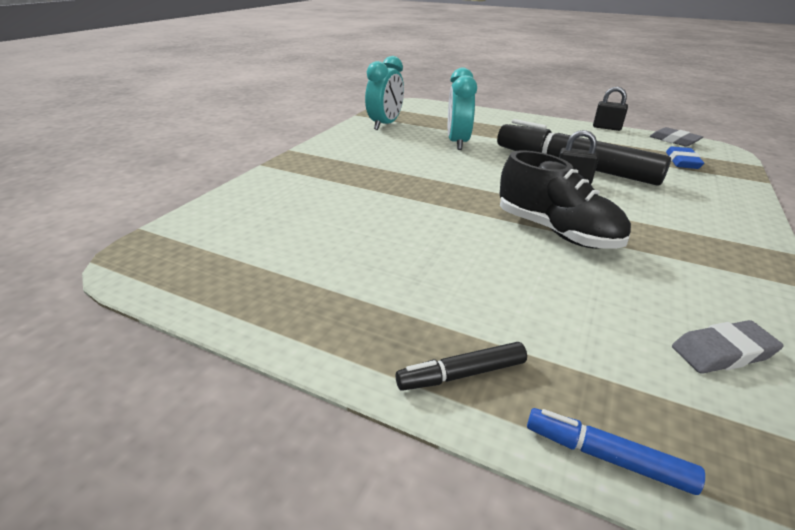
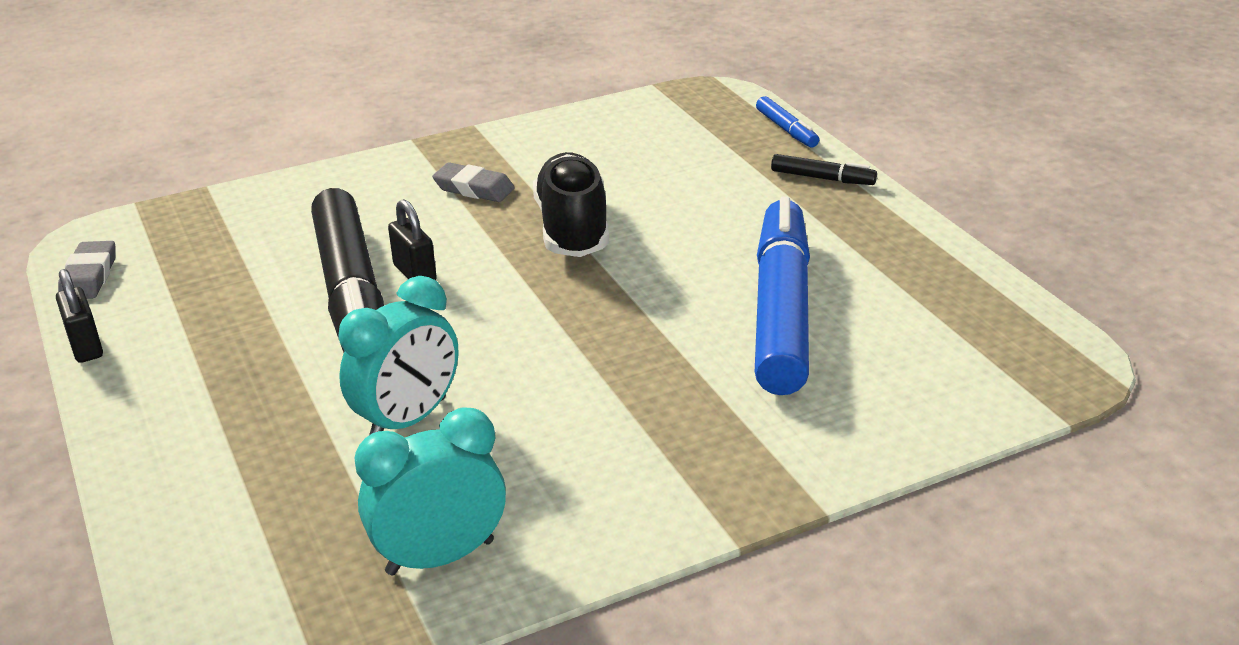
camera: 140 degrees left, 0 degrees up
(358, 229) = (781, 311): none -> blue marker
(682, 162) = (202, 243): blue eraser -> none
(722, 352) = (631, 130): grey eraser -> grey eraser (474, 188)

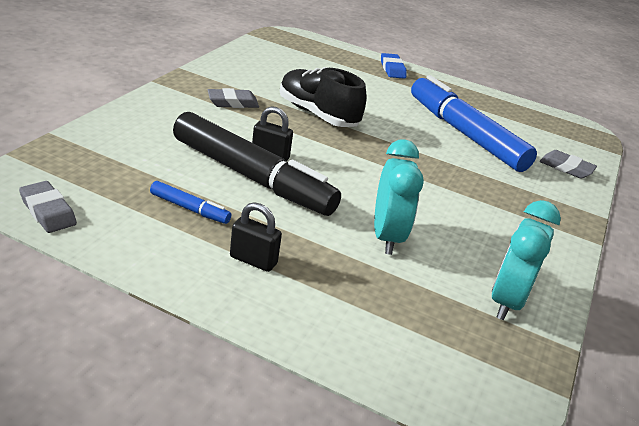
camera: 45 degrees left, 0 degrees up
(85, 346) = (119, 258): black padlock -> black padlock (253, 260)
(786, 129) = (344, 48): blue marker -> blue marker (190, 209)
(822, 178) = (392, 69): black marker -> blue eraser
(891, 413) = (566, 168): none -> grey eraser

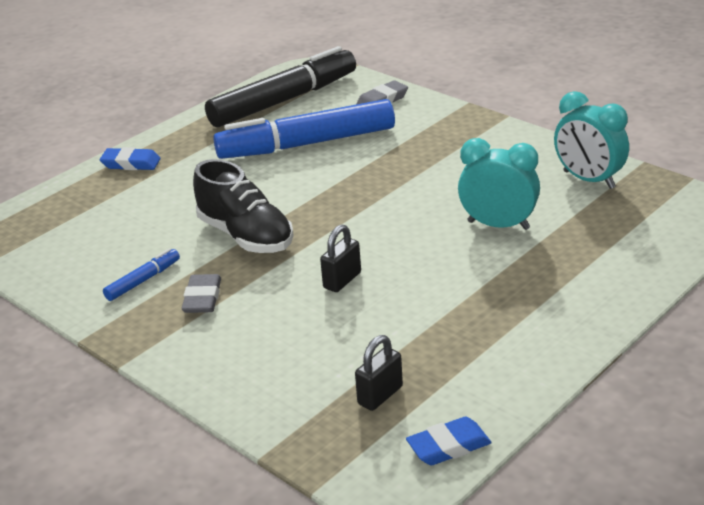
camera: 65 degrees left, 0 degrees up
(48, 211) = (448, 446): grey eraser -> blue eraser
(190, 209) = (447, 343): blue marker -> blue marker (143, 280)
(251, 177) = (385, 297): black marker -> black marker (284, 100)
(253, 260) = (536, 307): black padlock -> black padlock (380, 395)
(317, 114) = (246, 236): black shoe -> black shoe turned 105 degrees counterclockwise

